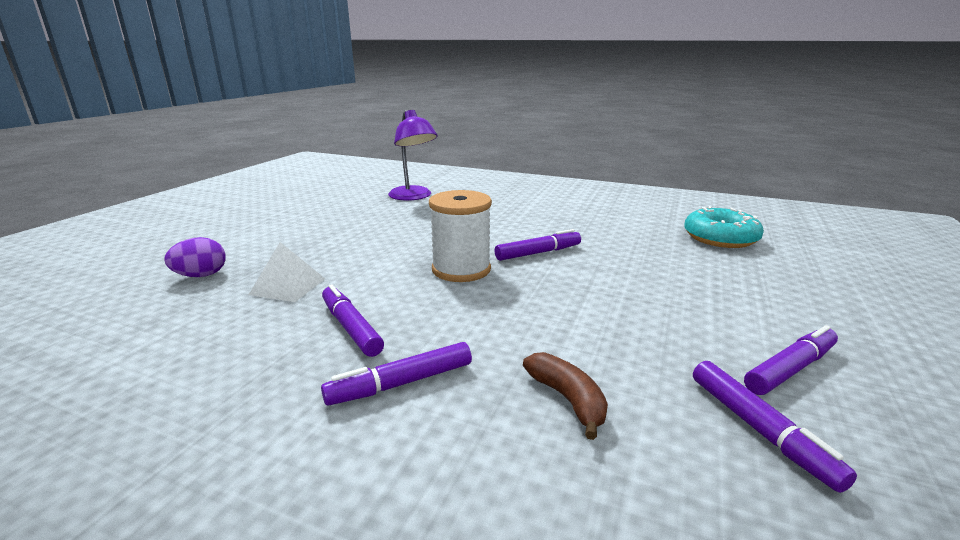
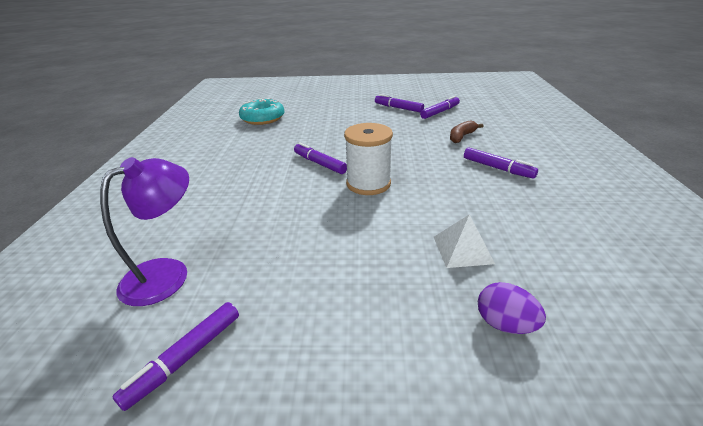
camera: 110 degrees left, 10 degrees up
(351, 328) = (477, 197): purple marker -> purple marker (186, 357)

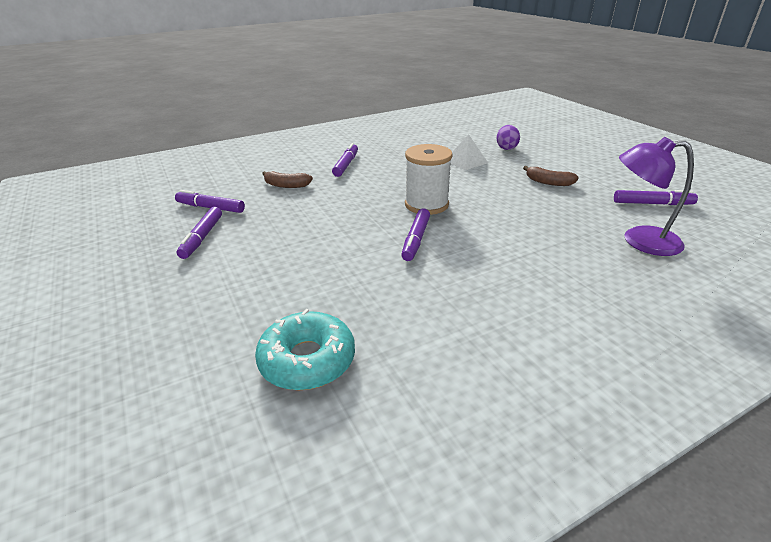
camera: 120 degrees left, 0 degrees up
(340, 290) = (548, 182): none -> brown banana

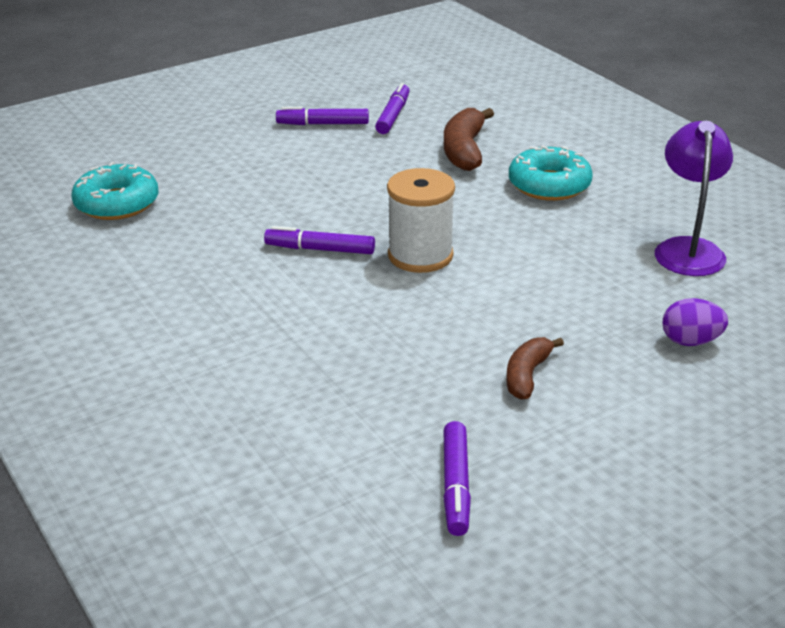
camera: 85 degrees right, 0 degrees up
(286, 185) = (464, 150): brown banana -> brown banana, size x1.55
(346, 165) = (549, 185): purple marker -> turquoise donut
(466, 161) = (599, 292): white pyramid -> none
(639, 240) = (320, 439): purple lamp -> purple lamp (688, 249)

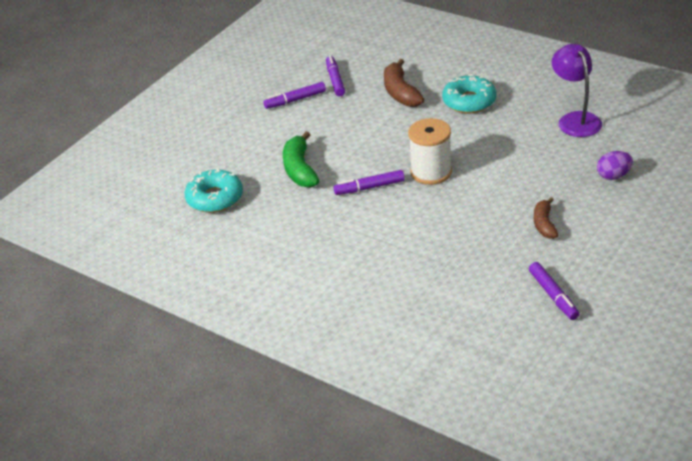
camera: 20 degrees left, 5 degrees up
(252, 202) = (300, 169): none -> green banana

